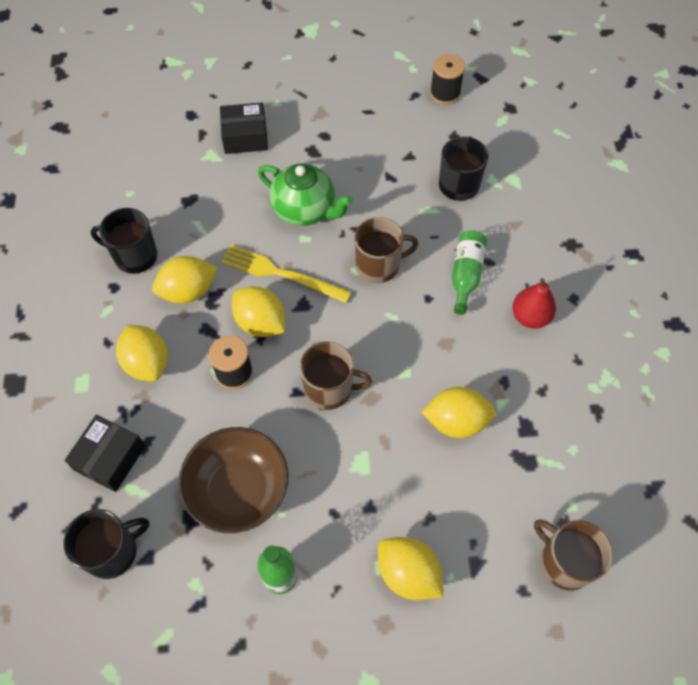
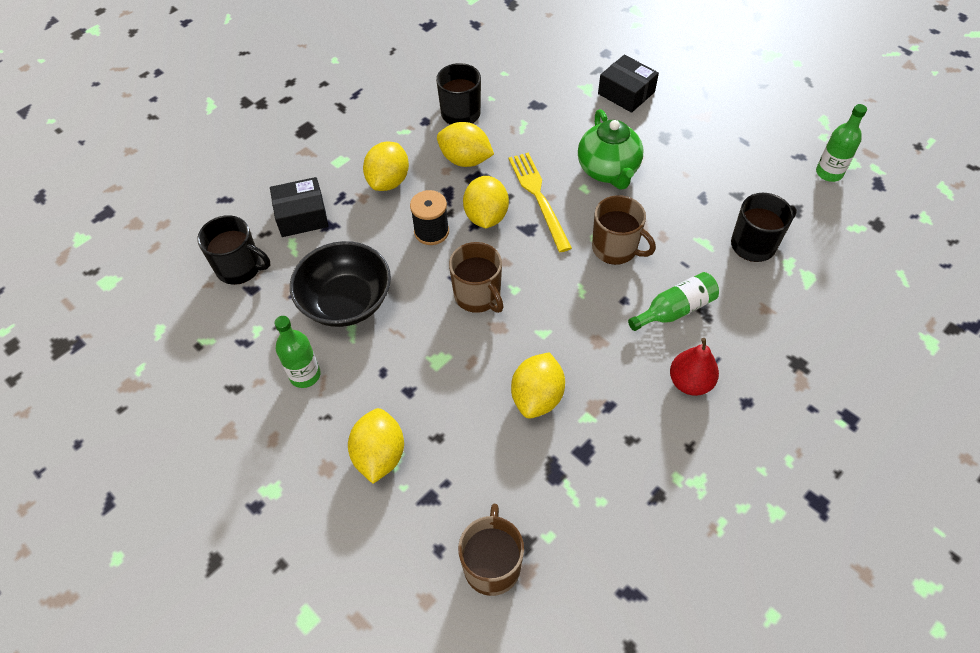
camera: 50 degrees right, 5 degrees down
(238, 490) = (346, 301): brown bowl -> black bowl
(445, 93) = (829, 173): black spool -> green bottle
(456, 421) = (537, 397): yellow lemon -> yellow lemon turned 60 degrees clockwise

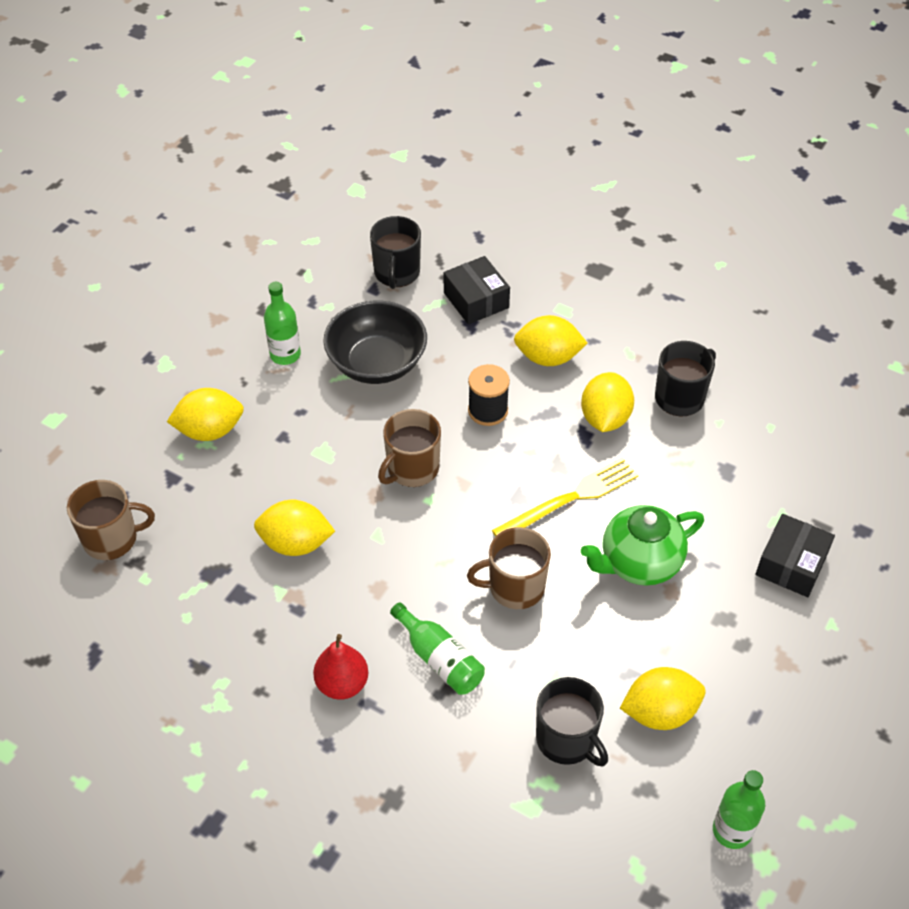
camera: 75 degrees right, 5 degrees down
(486, 216) = (525, 454): yellow lemon -> yellow lemon (660, 712)
(615, 248) = (515, 587): brown mug -> brown mug turned 60 degrees clockwise

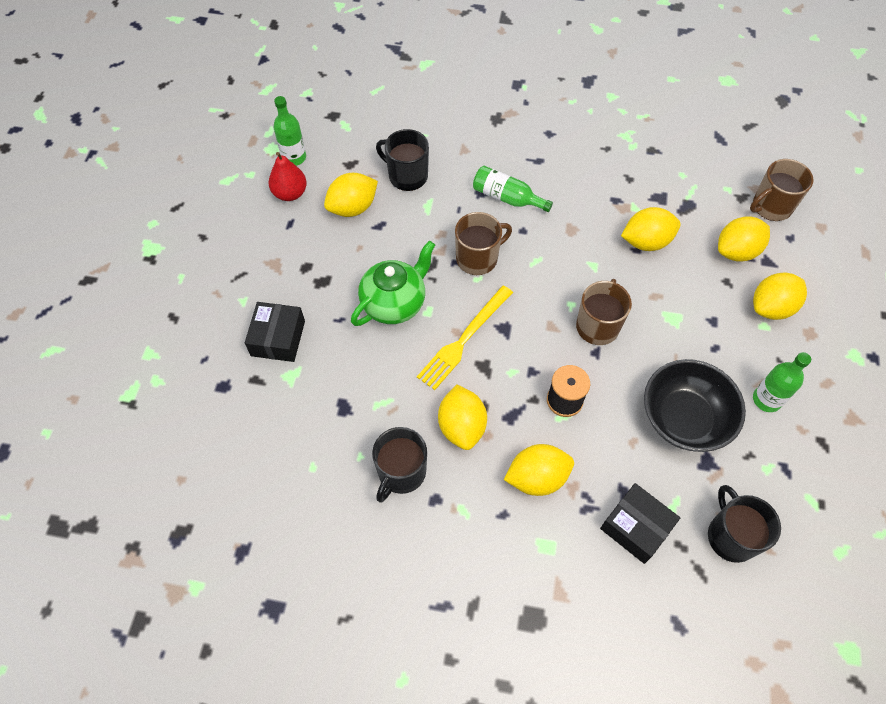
camera: 160 degrees right, 10 degrees up
(198, 499) = (736, 251): none -> yellow lemon
(342, 684) = (560, 166): red pear -> red pear (290, 193)

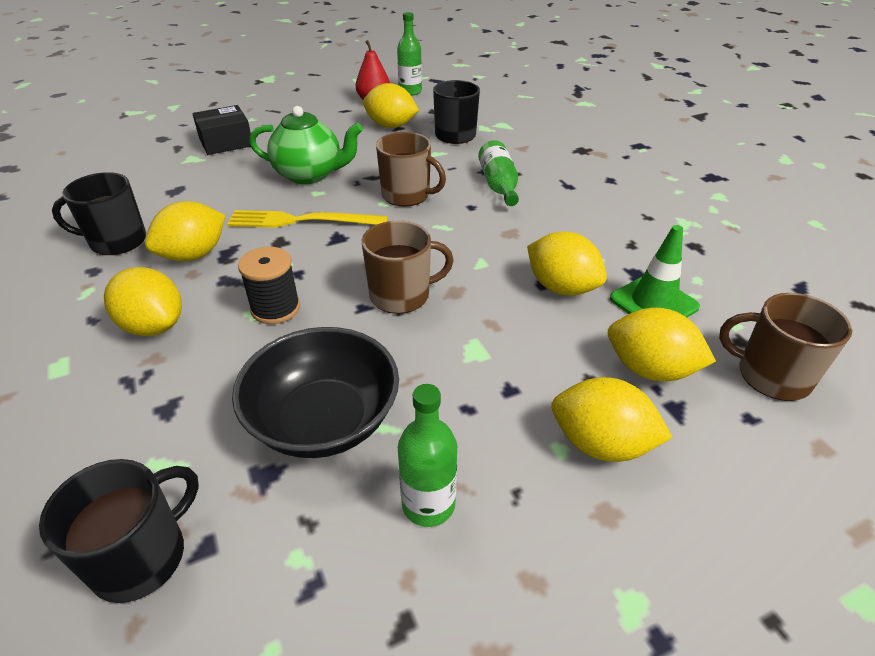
camera: 55 degrees right, 20 degrees down
(636, 527) = (116, 437): black box -> none
(688, 210) = (653, 303): none -> green traffic cone

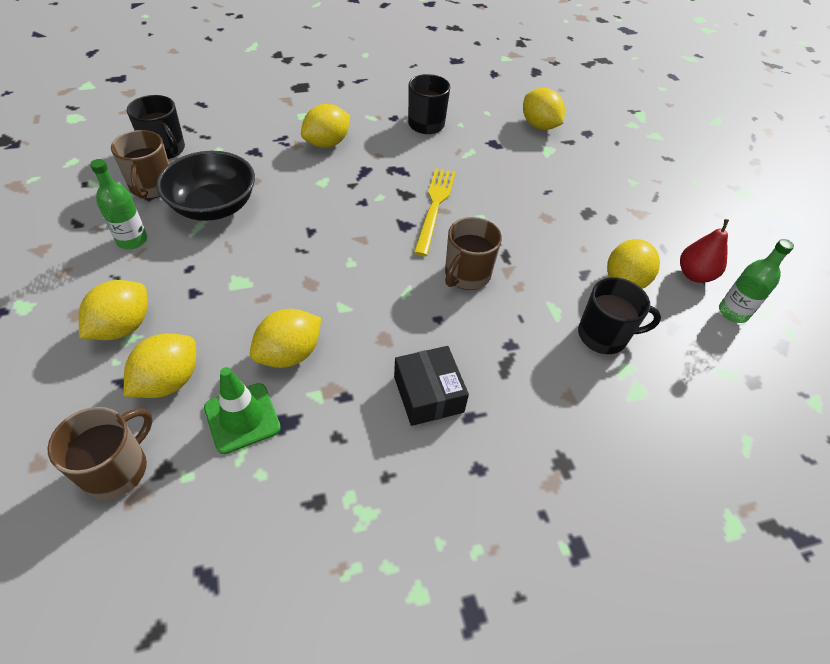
camera: 95 degrees right, 10 degrees up
(194, 255) = (400, 155): yellow lemon -> yellow lemon (539, 126)
(226, 142) = (580, 167): black box -> black box (428, 394)
(275, 308) = (325, 191): black spool -> none
(310, 175) = (513, 215): green teapot -> none
(401, 295) = (316, 252): brown mug -> brown mug (152, 187)
(498, 185) = (478, 350): green bottle -> none

